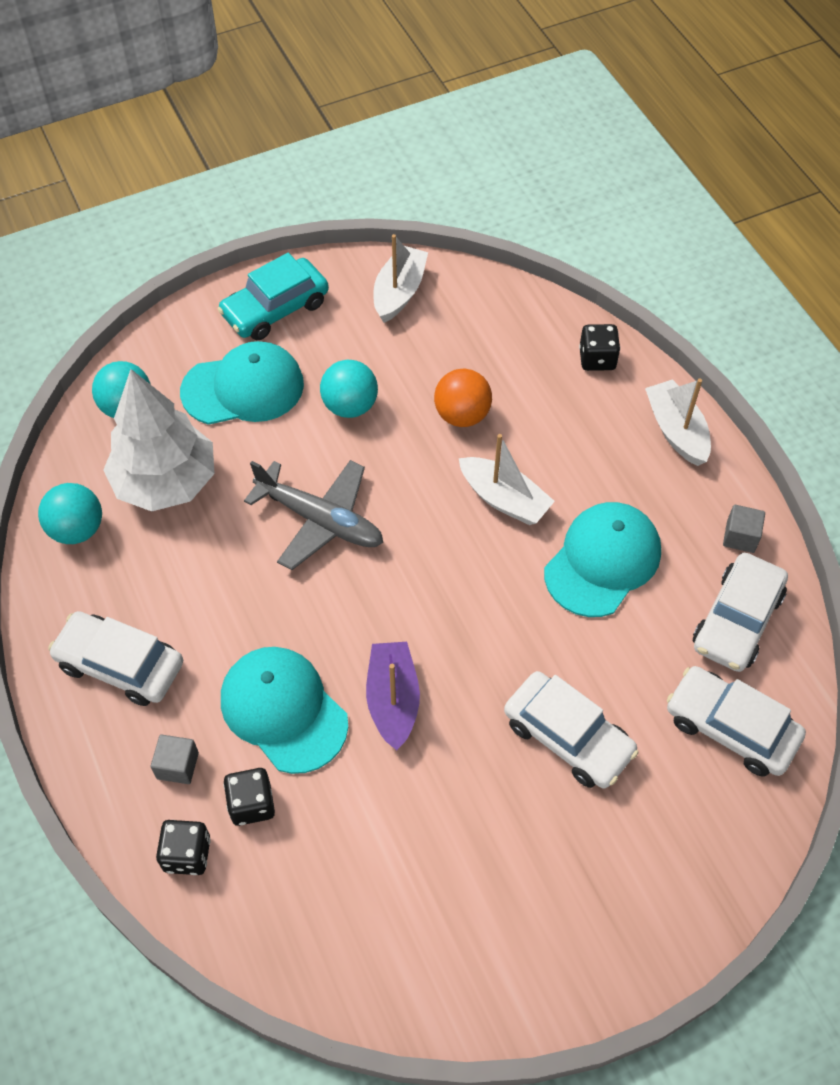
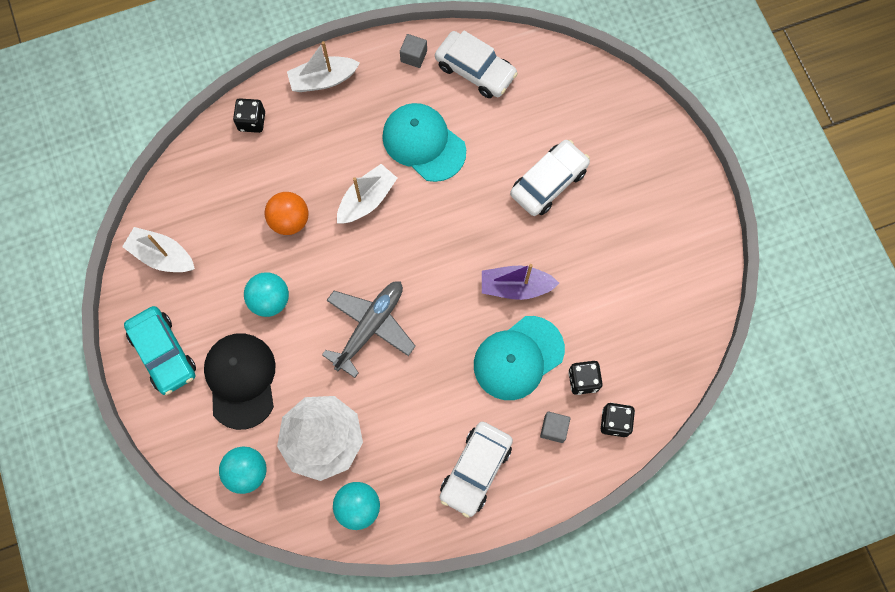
camera: 85 degrees left, 15 degrees up
(243, 388) = (241, 380): turquoise cap -> black cap
(730, 728) = (549, 88): white car -> none

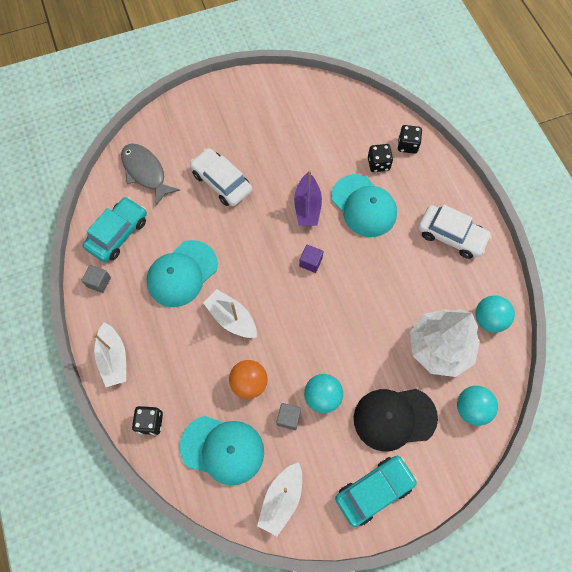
camera: 90 degrees left, 5 degrees down
(218, 195) = (222, 449): none -> turquoise cap
(370, 327) = (343, 313): grey plane -> none
(438, 289) = (310, 262): none -> purple cube
(475, 70) = (118, 233): white car -> turquoise car
(553, 429) = (415, 183): grey cube -> grey cube (288, 418)
(560, 94) = (145, 172): none -> grey fish

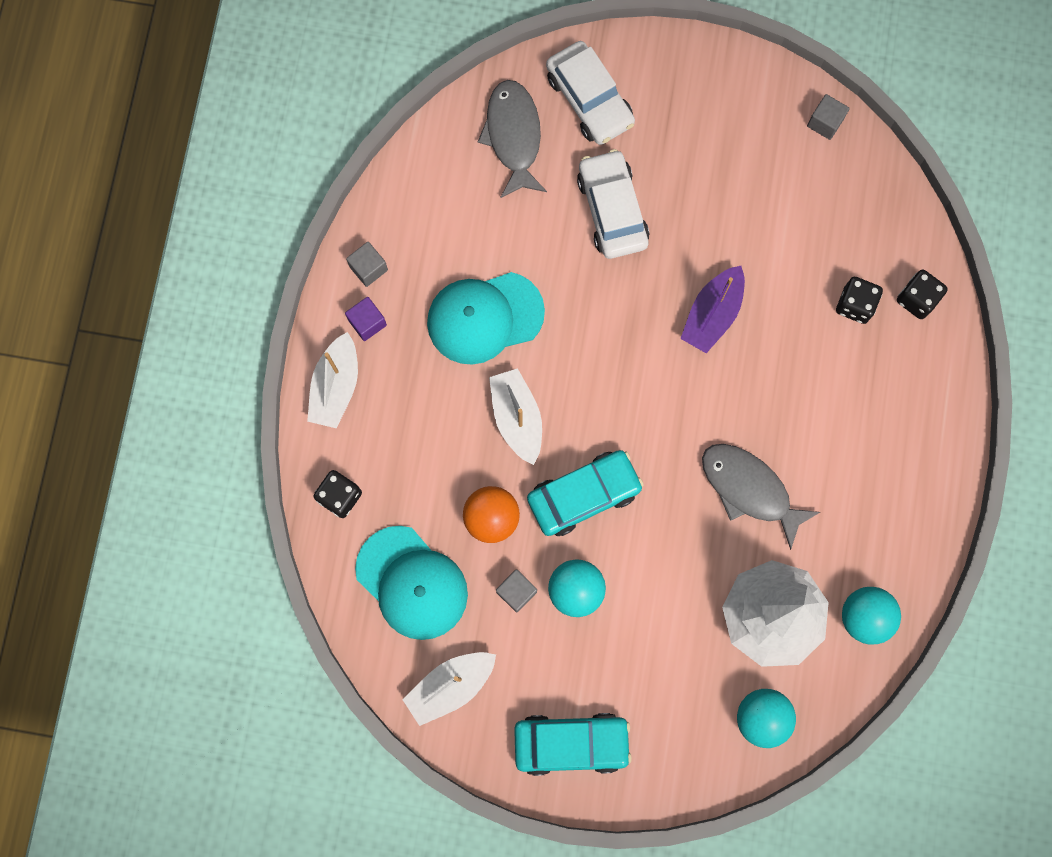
camera: 30 degrees right, 10 degrees up
(118, 233) = (428, 210): turquoise car -> turquoise car (583, 495)
(307, 87) = (825, 122): none -> grey cube
(310, 262) = (668, 399): purple cube -> purple cube (367, 322)
(363, 206) = (793, 357): turquoise cap -> none
(384, 286) = (749, 489): none -> grey fish
(394, 418) = (652, 671): black cap -> none
(451, 235) = (891, 471): white car -> white car (589, 99)

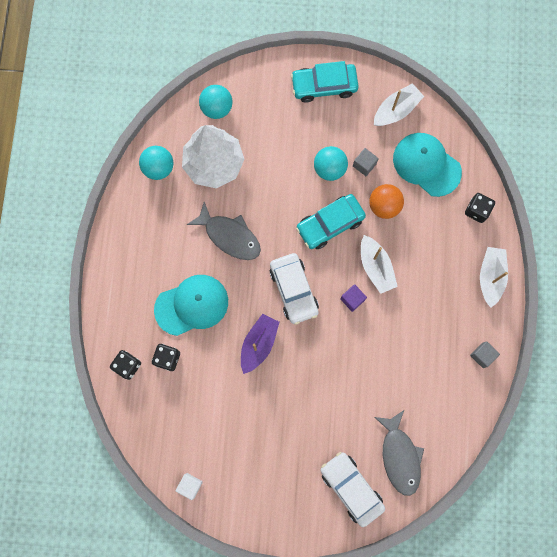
camera: 175 degrees right, 0 degrees up
(367, 322) = (477, 319): purple cube -> purple cube (352, 299)
(484, 317) = (403, 329): turquoise cap -> turquoise cap (192, 305)
(612, 210) = (329, 409): white car -> white car (294, 290)
(825, 122) = (190, 485): grey cube -> white cube

